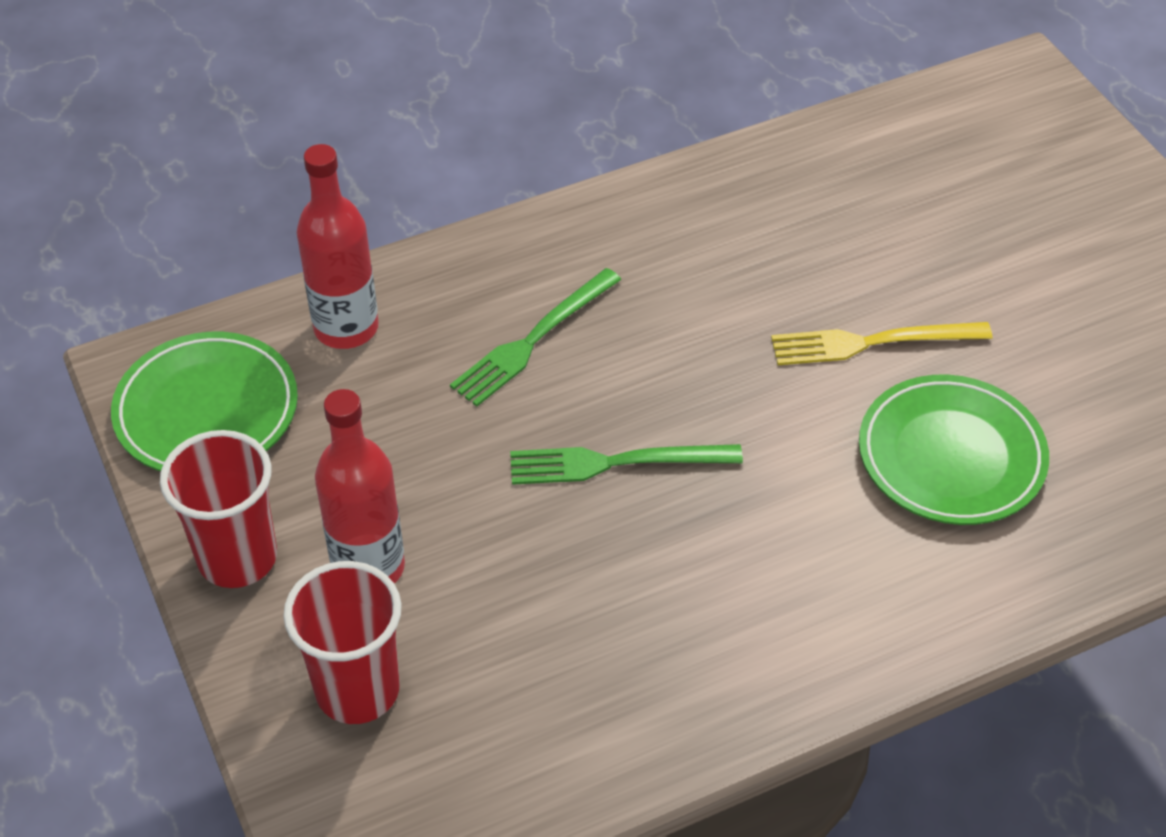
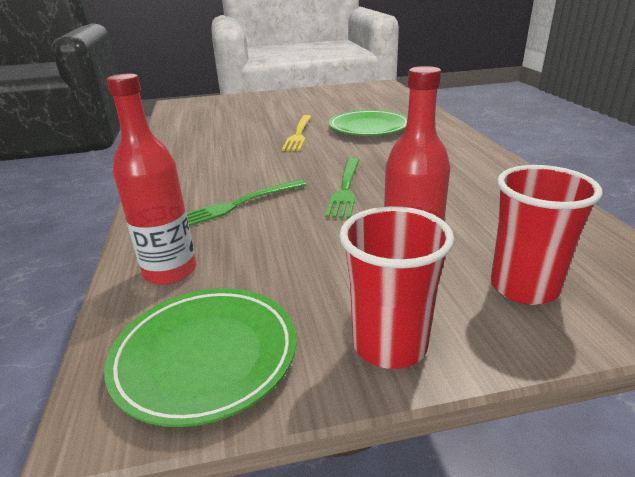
camera: 75 degrees left, 20 degrees down
(533, 340) = (239, 204): green fork -> green fork turned 90 degrees clockwise

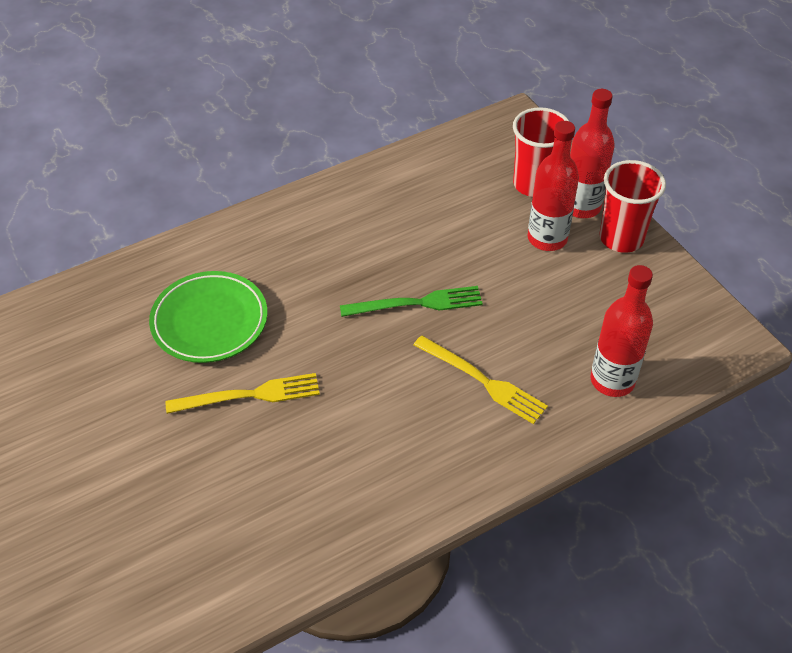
camera: 110 degrees left, 20 degrees up
(206, 357) = (678, 318): green plate -> none
(239, 204) = (482, 381): green fork -> yellow fork
(471, 321) = (581, 206): none -> red bottle

